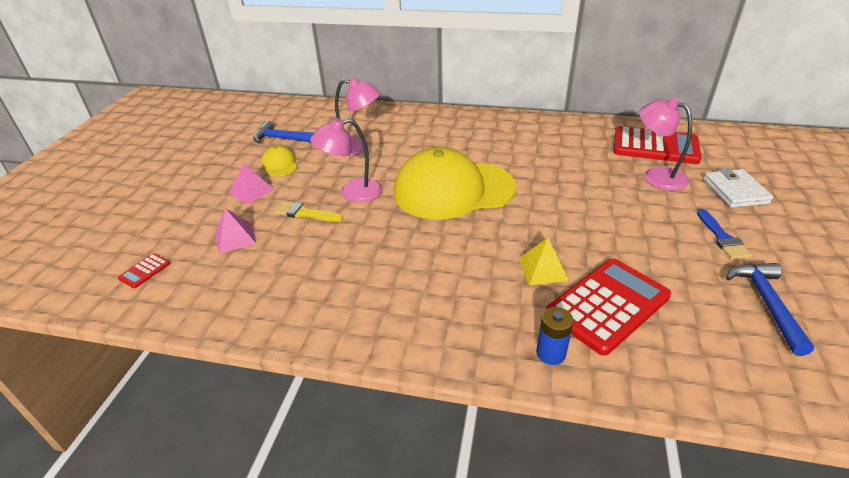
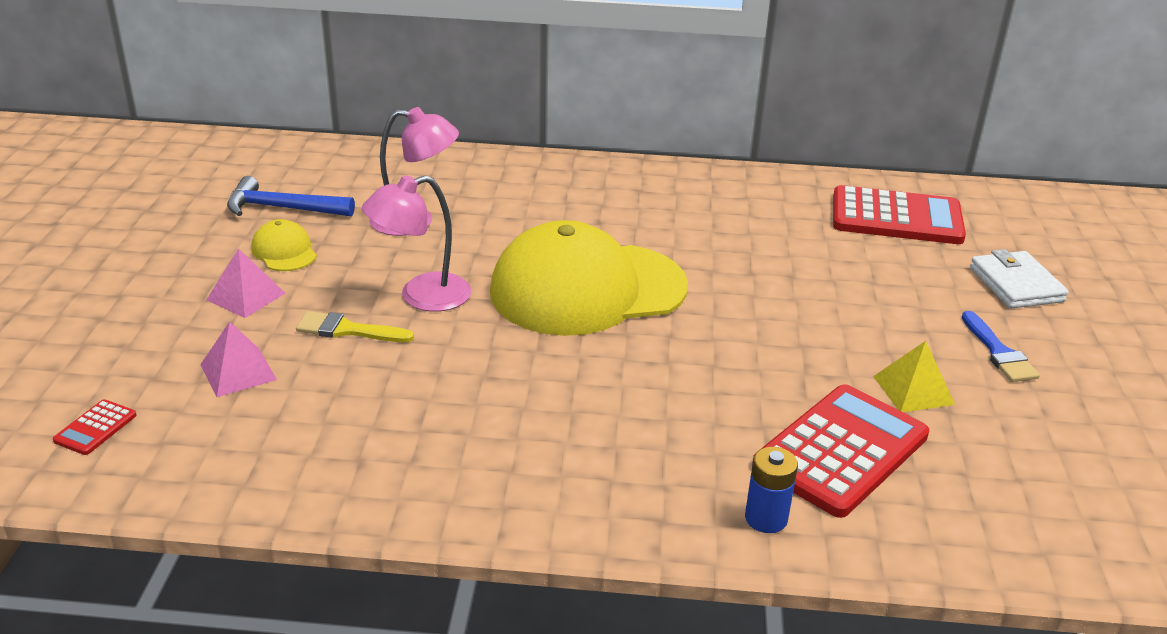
camera: 10 degrees left, 5 degrees down
(543, 269) = (742, 404): yellow pyramid -> yellow pyramid (913, 390)
(656, 176) = (900, 263): pink lamp -> none
(766, 303) = (1059, 439): blue hammer -> none

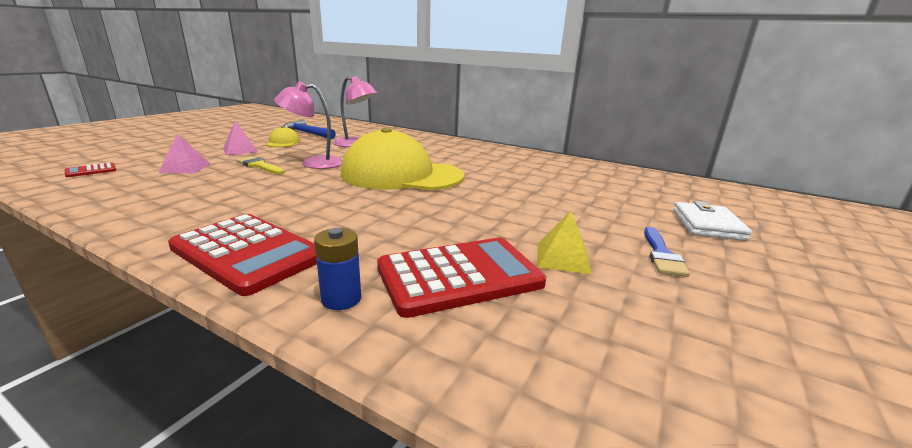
camera: 25 degrees right, 10 degrees down
(896, 218) = (635, 184): red calculator -> red calculator (247, 253)

